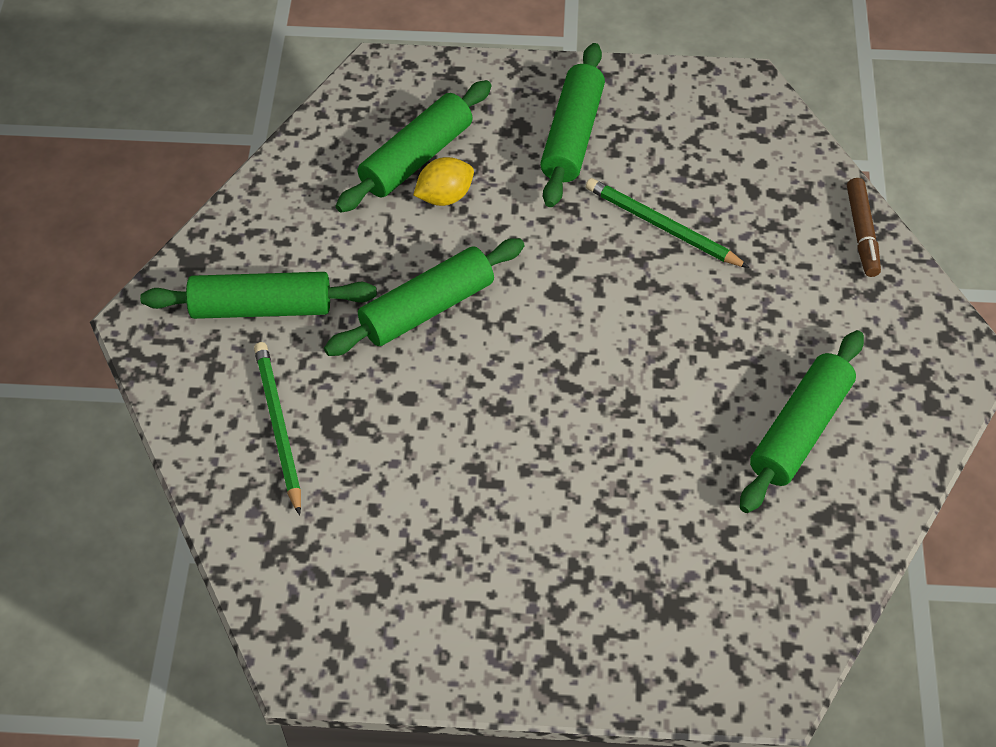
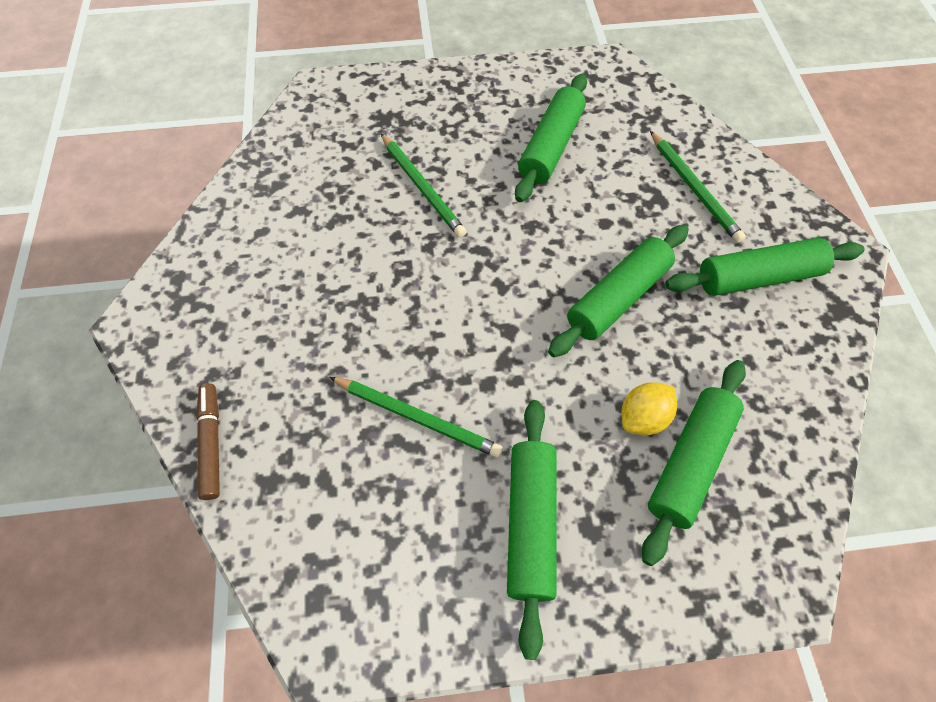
camera: 170 degrees right, 5 degrees up
(629, 482) = (422, 187): none -> green pencil
(799, 430) = (291, 242): green rolling pin -> green rolling pin (551, 147)

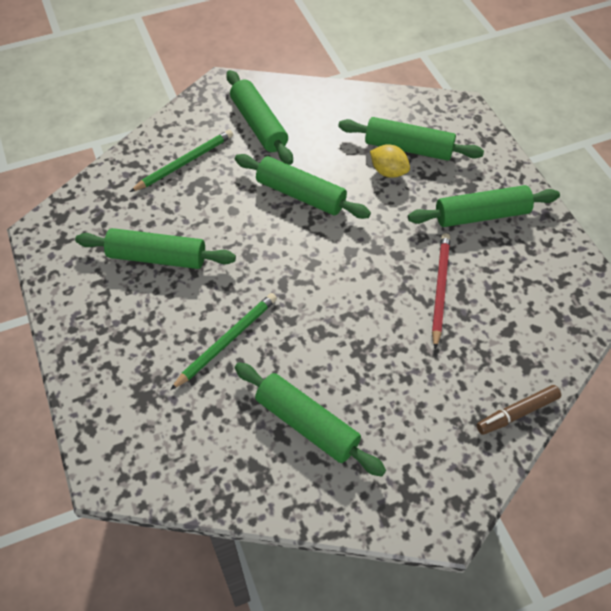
camera: 105 degrees left, 5 degrees down
(298, 234) = (307, 424): none -> green rolling pin
(417, 417) = (440, 289): green pencil -> red pencil

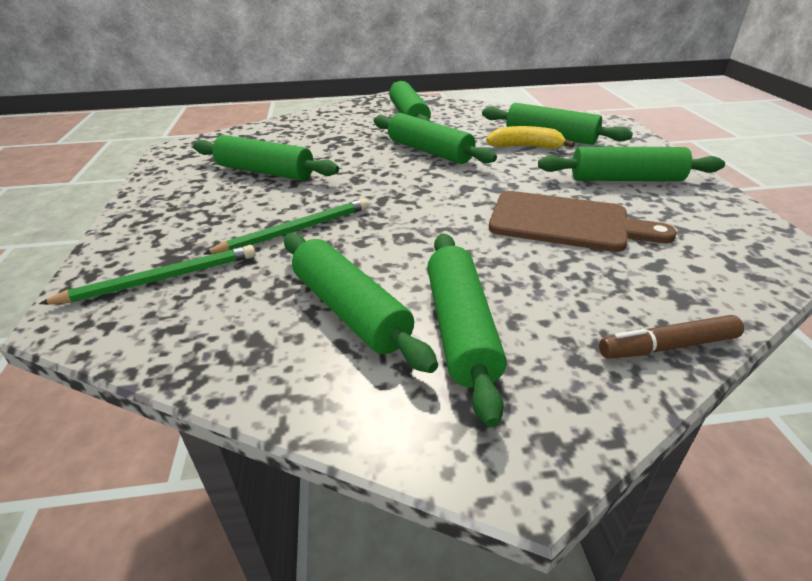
camera: 15 degrees right, 20 degrees down
(184, 162) = (330, 127): green pencil -> green pencil (161, 279)
(386, 425) = (460, 329): none -> green rolling pin
(388, 172) = (525, 147): yellow lemon -> yellow banana
(440, 289) = (566, 222): red pencil -> brown cutting board

